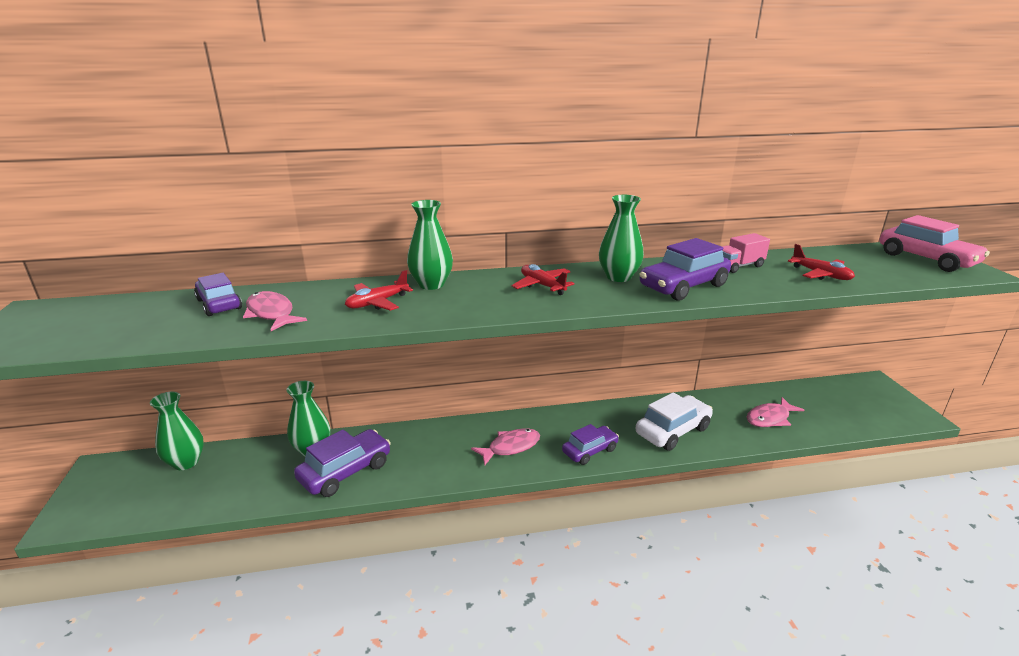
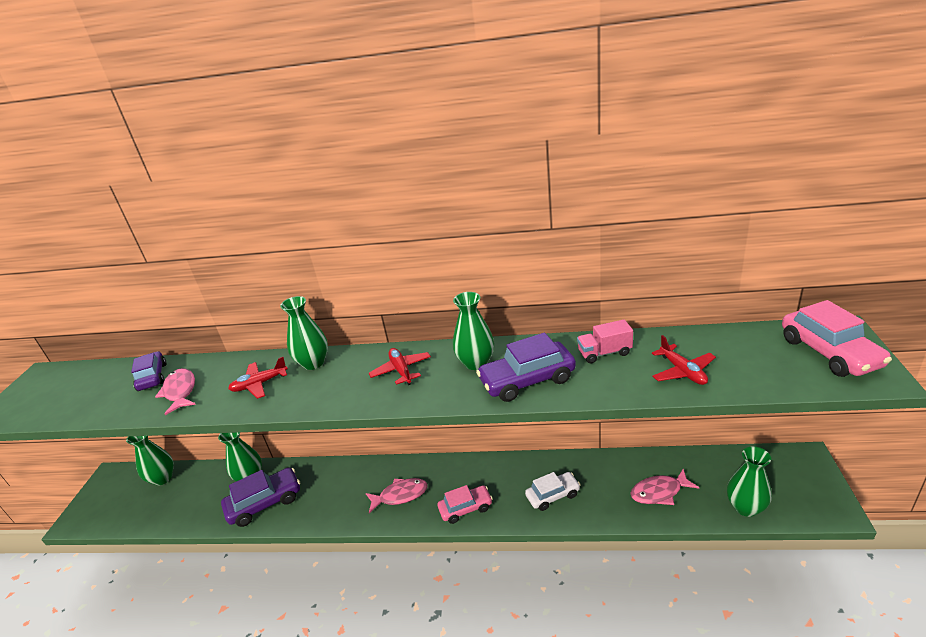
camera: 20 degrees right, 5 degrees up
(590, 451) = (465, 508): purple car -> pink car
(672, 431) = (553, 495): white car -> white car, size x0.67
(850, 422) = (745, 507): none -> green vase

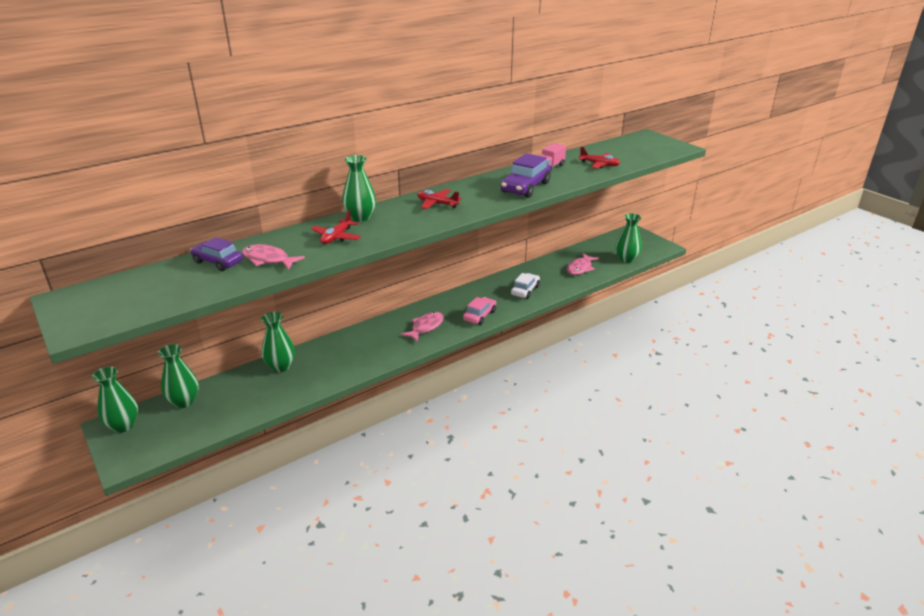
camera: 45 degrees left, 0 degrees up
(265, 503) = (319, 372): purple car -> none
(476, 363) = (481, 188): green vase -> green vase (123, 425)
(829, 352) = (652, 143): pink car -> none

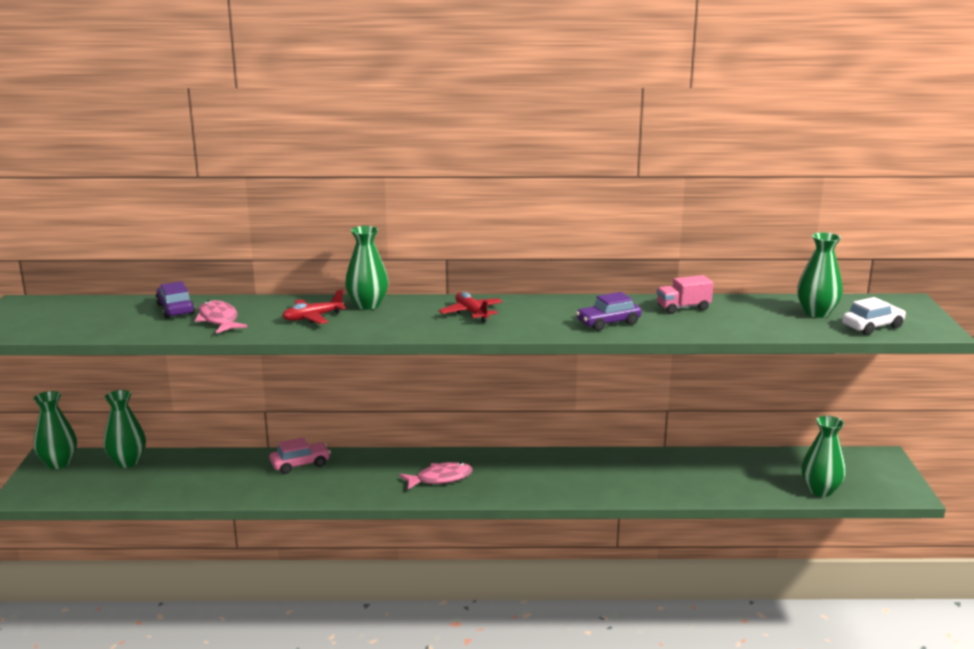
camera: 35 degrees right, 10 degrees down
(281, 366) = (246, 463): green vase -> green vase (816, 313)
(479, 315) = (519, 489): pink car -> pink car (300, 464)
(525, 187) = (608, 323): purple car -> purple car, size x0.67
(525, 290) = (616, 480): white car -> white car (872, 326)
(580, 268) = (731, 479): pink fish -> none
(599, 164) = (760, 321): red plane -> none

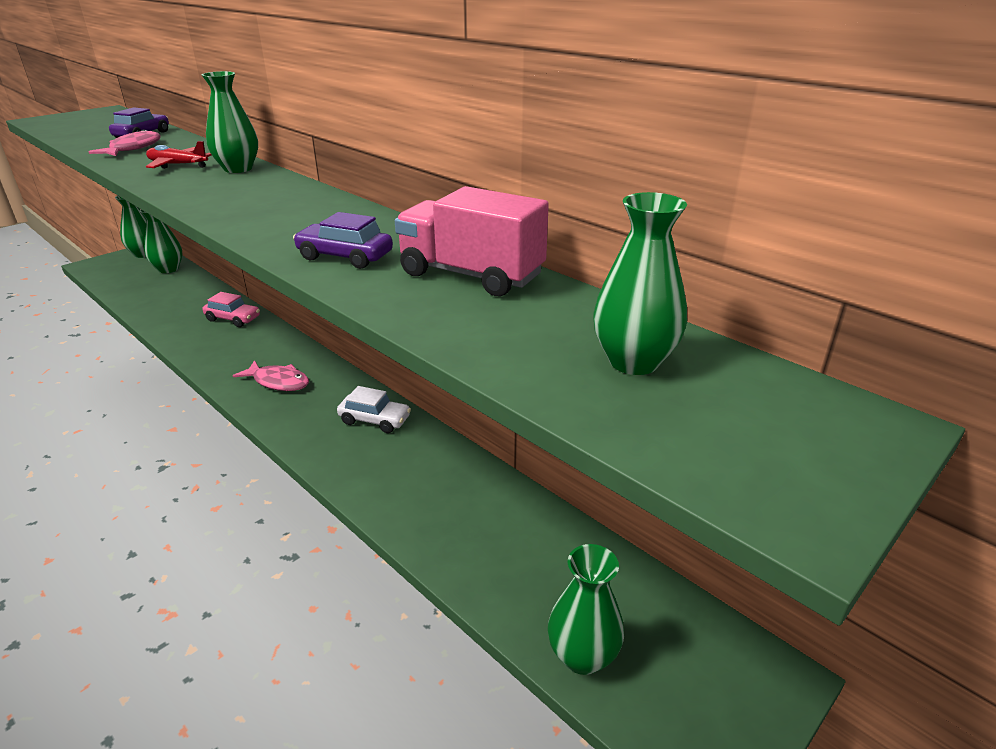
camera: 45 degrees right, 10 degrees up
(471, 313) = (276, 201): red plane -> none
(683, 308) = (471, 275): pink truck -> pink truck, size x1.66
(872, 326) = (671, 431): white car -> white car (375, 420)

